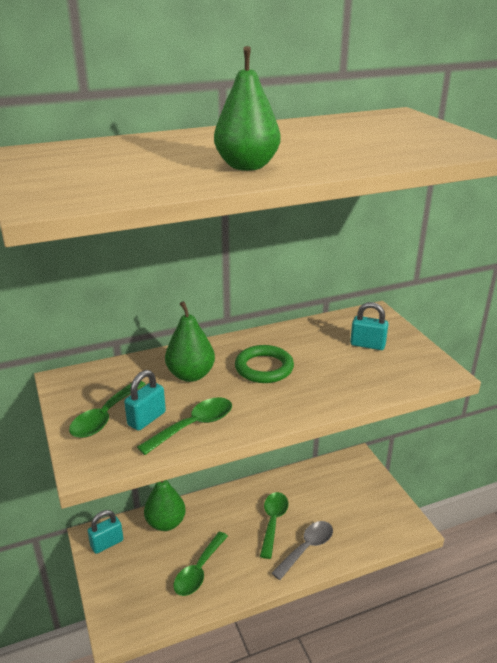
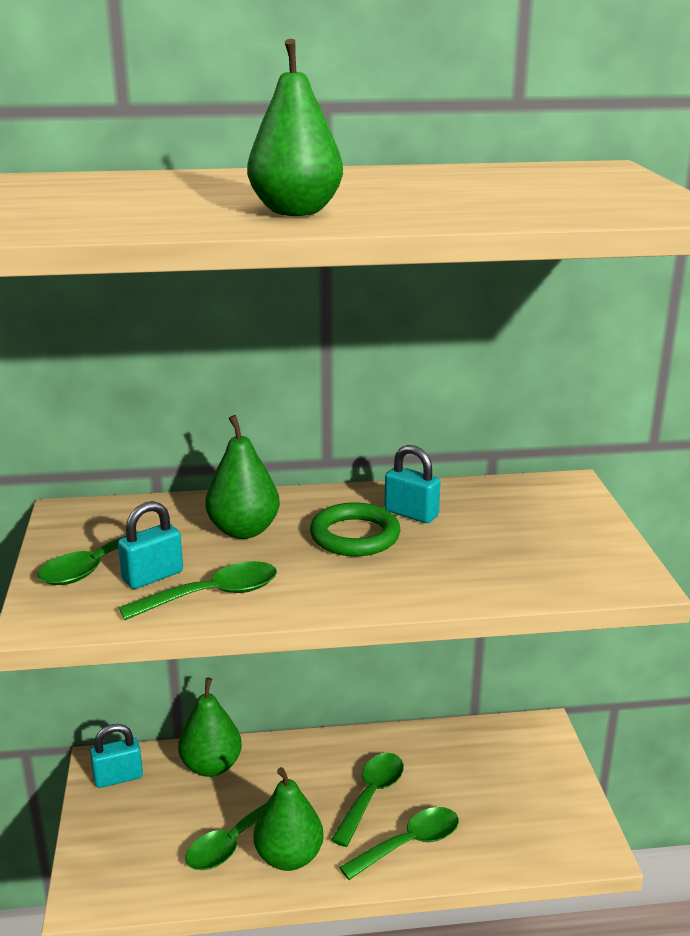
camera: 15 degrees right, 5 degrees down
(237, 573) = (289, 857): none -> green pear
(307, 548) = (409, 844): grey spoon -> green spoon
(367, 345) = (532, 526): turquoise padlock -> turquoise padlock (411, 514)

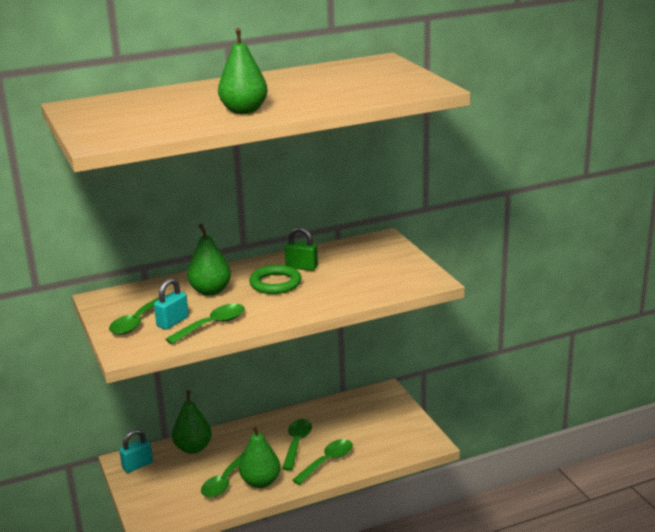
camera: 15 degrees left, 0 degrees up
(411, 514) = (301, 267): turquoise padlock -> green padlock

